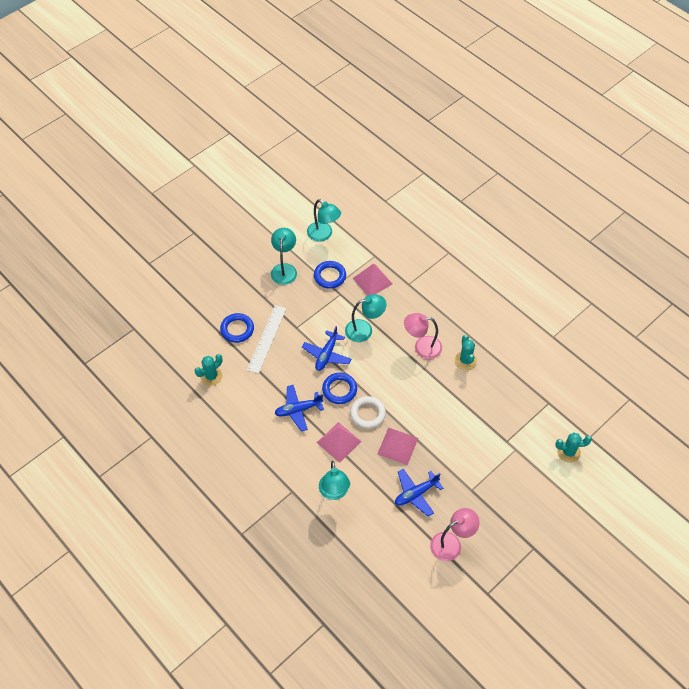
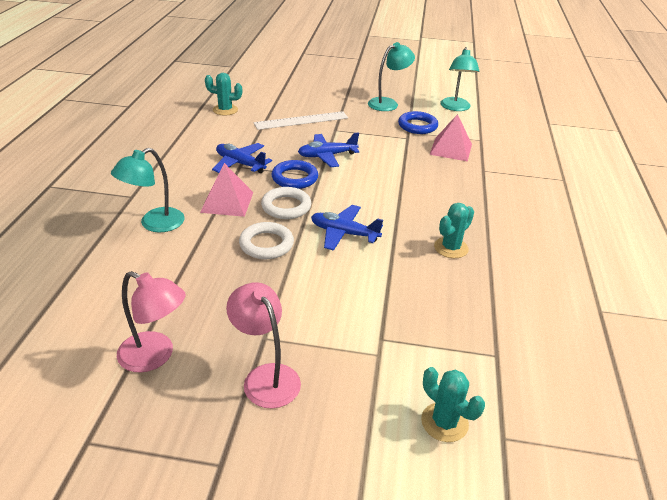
camera: 50 degrees right, 20 degrees down
(237, 329) = (291, 105): blue ring -> none
(364, 330) = (388, 165): turquoise lamp -> none
(397, 446) = (266, 244): pink pyramid -> white ring
(416, 494) = (209, 287): blue plane -> blue plane (344, 233)
(422, 347) = (421, 209): pink lamp -> pink lamp (266, 377)

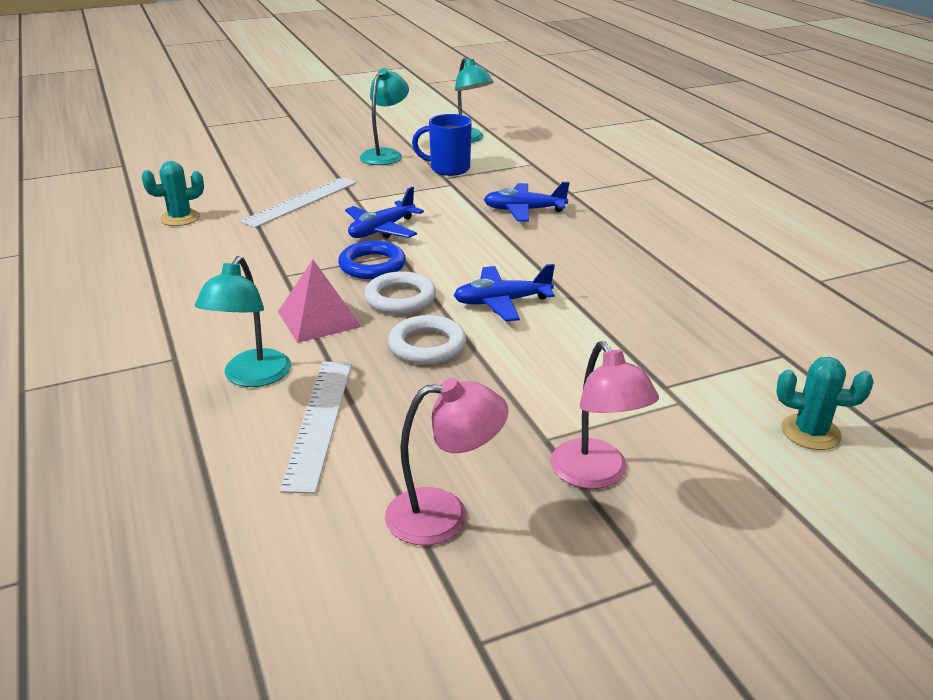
camera: 30 degrees left, 5 degrees down
(157, 267) = (319, 422): none -> white ruler
(240, 164) = (281, 272): blue plane -> blue plane (524, 210)
(266, 377) = (596, 475): pink lamp -> pink lamp turned 135 degrees counterclockwise
(417, 126) = (448, 169): blue ring -> blue mug
(451, 149) = (512, 181): pink pyramid -> none
(451, 248) = (628, 276): turquoise cactus -> none

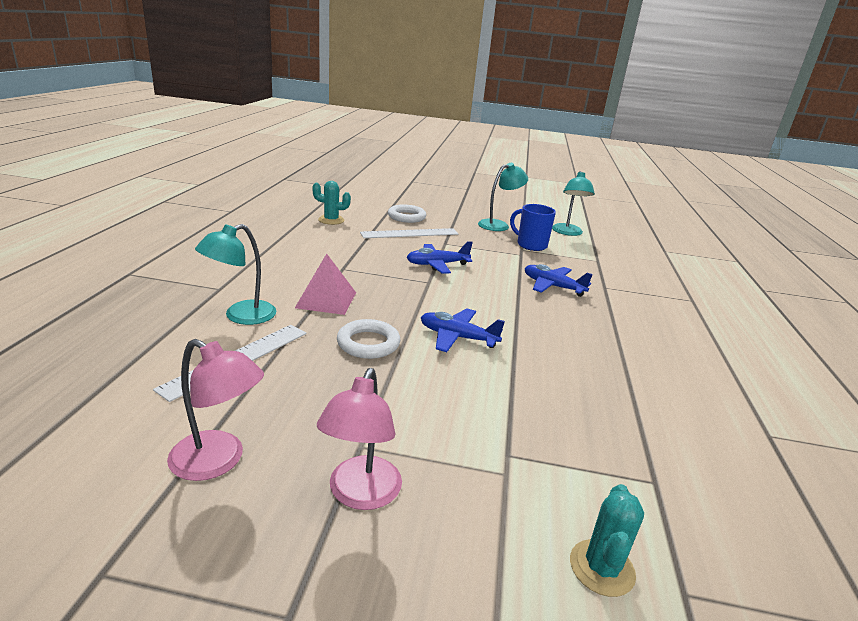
camera: 30 degrees right, 5 degrees down
(372, 265) = (402, 282): blue ring -> none
(400, 298) = (392, 308): white ring -> white ring (406, 217)
(810, 432) = (602, 568): turquoise cactus -> turquoise cactus turned 60 degrees clockwise

